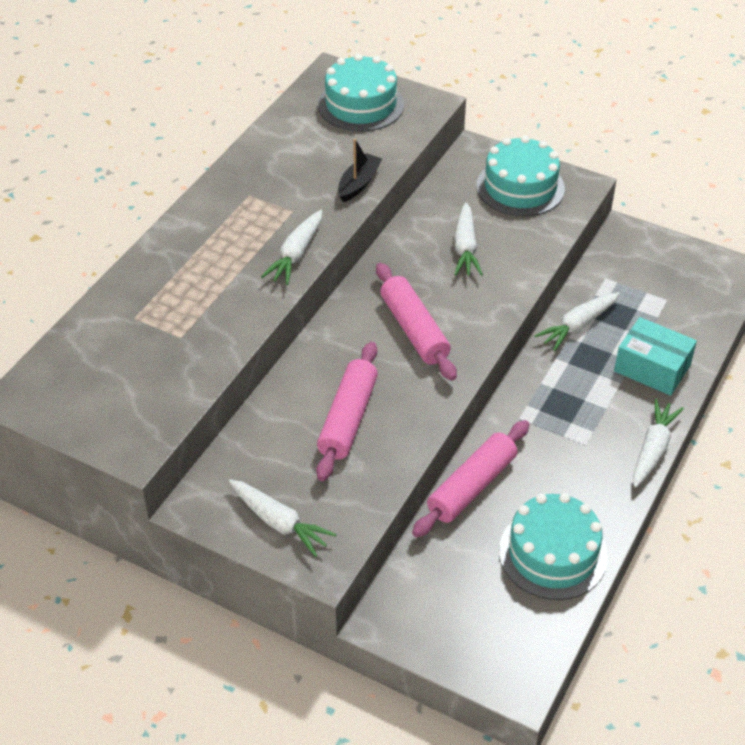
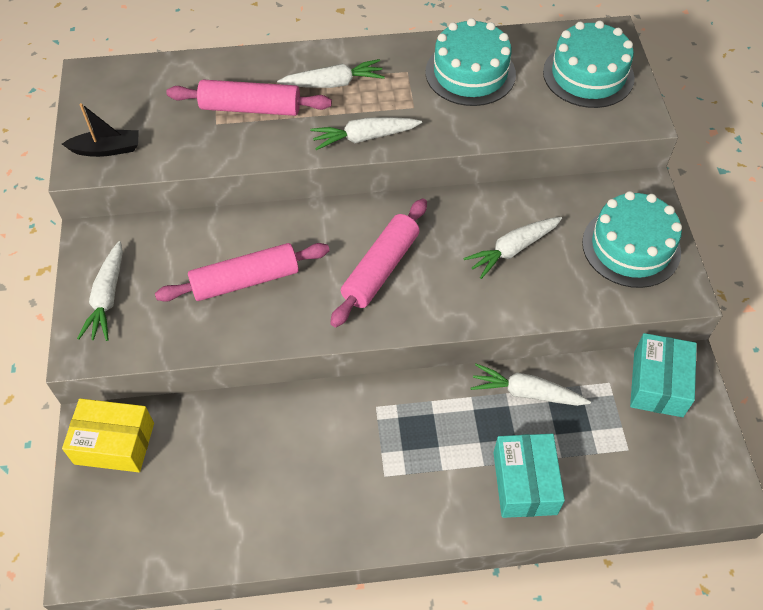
camera: 55 degrees right, 10 degrees up
(358, 183) = (486, 128): black boat -> black boat (107, 149)
(413, 611) = (114, 443): none -> yellow box
(472, 486) = (272, 413): pink rolling pin -> pink rolling pin (250, 108)
(552, 553) = (239, 516): turquoise cake -> turquoise cake (470, 73)
(627, 254) = (658, 384): none -> turquoise box
(653, 449) = (421, 536): white carrot -> white carrot (333, 83)

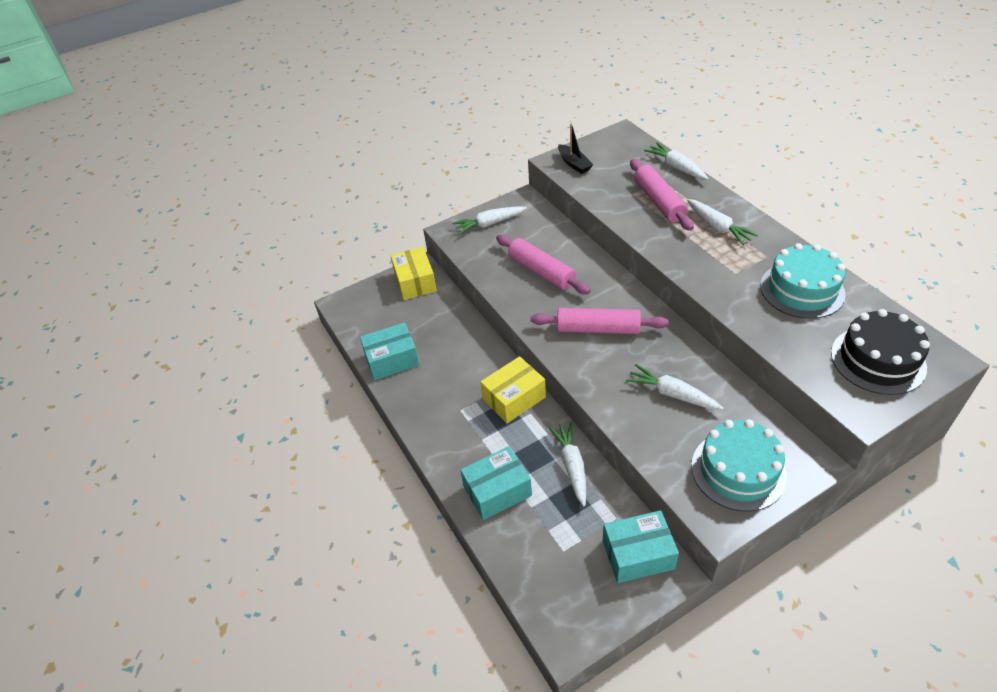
camera: 70 degrees right, 10 degrees down
(247, 529) = (392, 360): none -> turquoise box
(364, 137) = (683, 261): white carrot -> white carrot (676, 167)
(400, 408) = (514, 398): none -> yellow box
(588, 75) = (878, 360): turquoise cake -> black cake

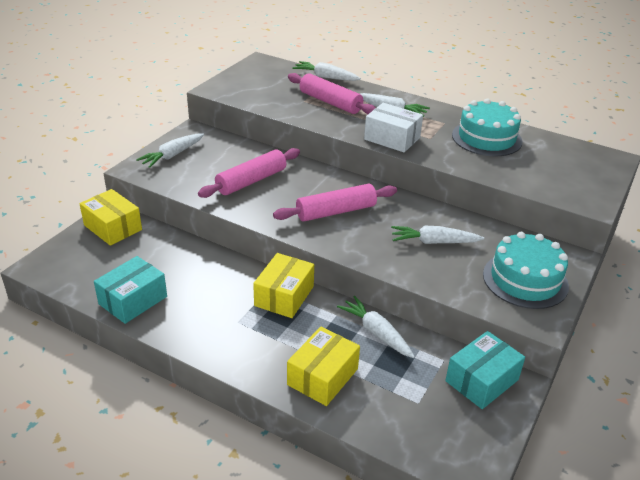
camera: 35 degrees left, 10 degrees down
(497, 491) = (323, 377): turquoise box -> yellow box
(541, 271) = (251, 181): pink rolling pin -> pink rolling pin turned 60 degrees counterclockwise
(574, 164) = (234, 88): black boat -> none
(692, 263) = (392, 138): none -> white box
(878, 360) = (573, 169): black cake -> none

